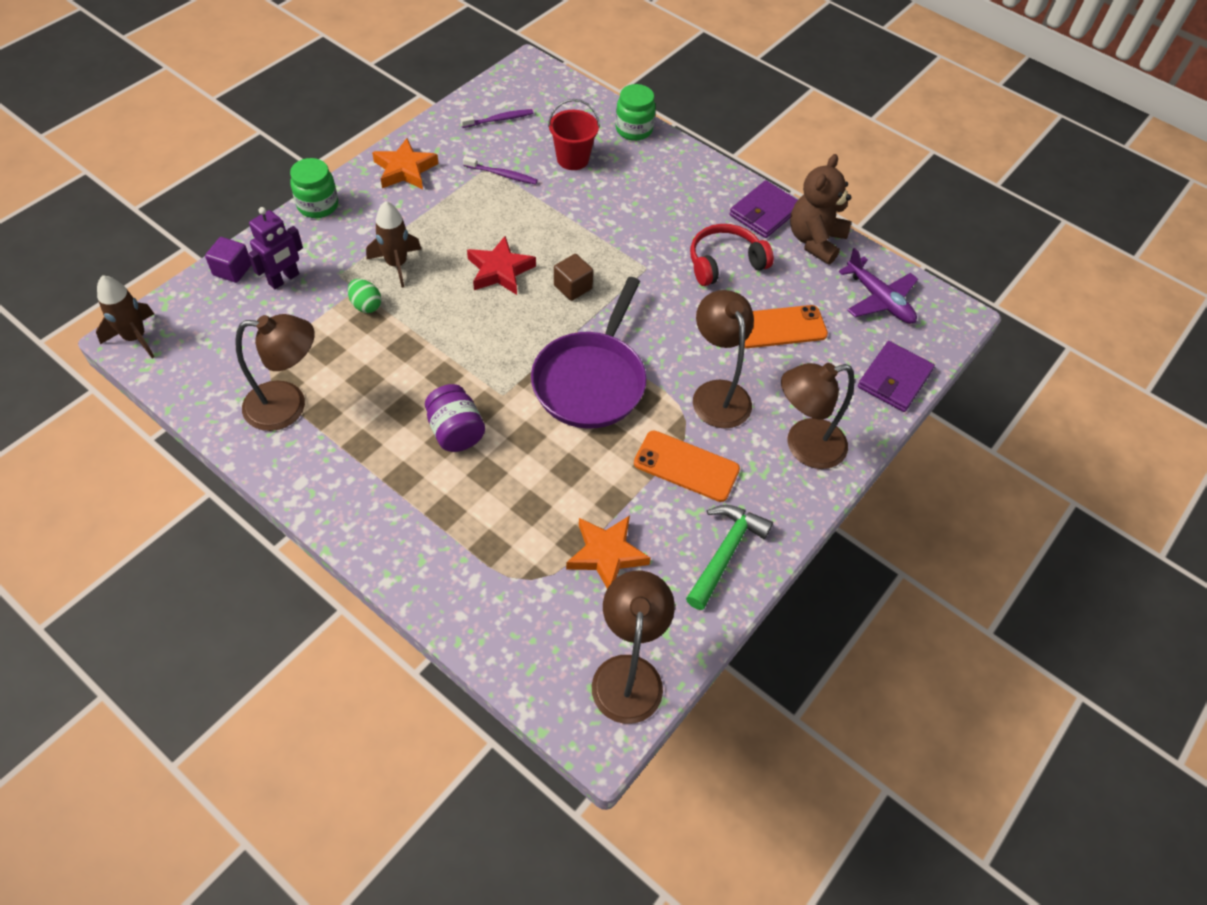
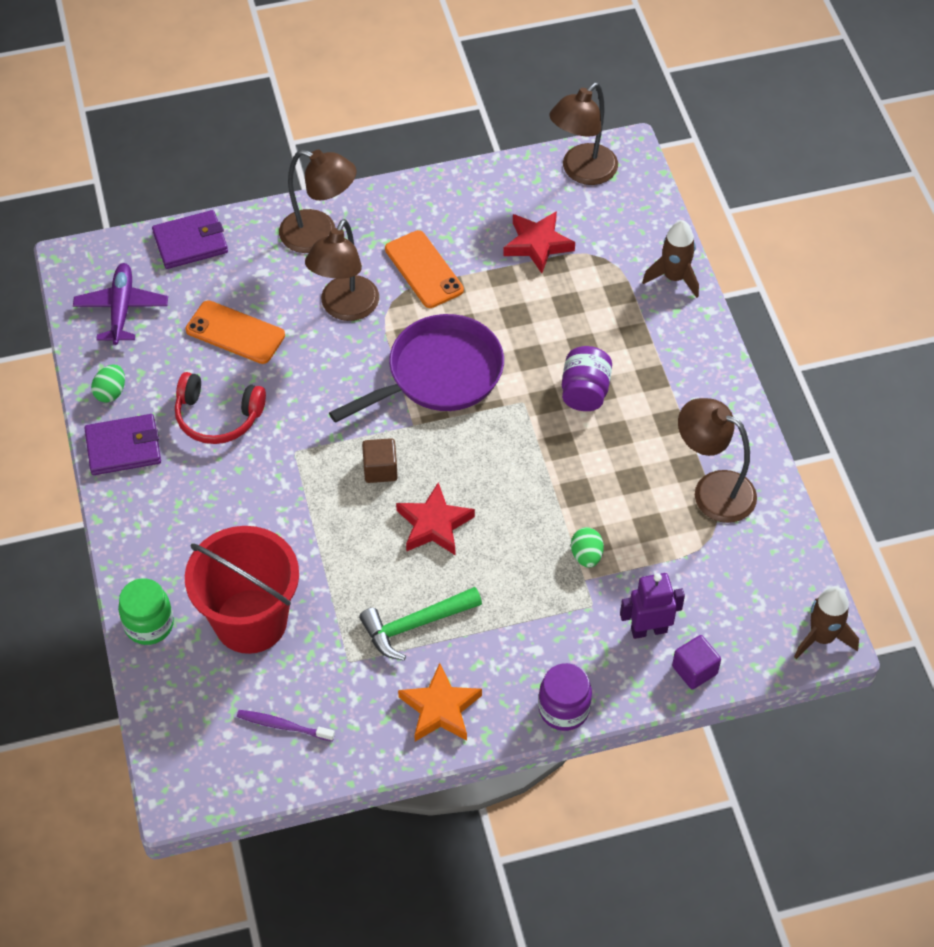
camera: 140 degrees left, 0 degrees up
(318, 205) = (564, 709): green jar -> purple jar
(396, 264) = (528, 587): brown rocket -> brown rocket (674, 278)
(502, 175) = (342, 642): purple toothbrush -> none
(572, 159) = (250, 621): red bucket -> red bucket, size x1.77
(606, 554) = (537, 244): orange star -> red star
(725, 552) = (451, 201): green hammer -> green hammer (415, 625)
(815, 241) = (111, 392): brown teddy bear -> green egg

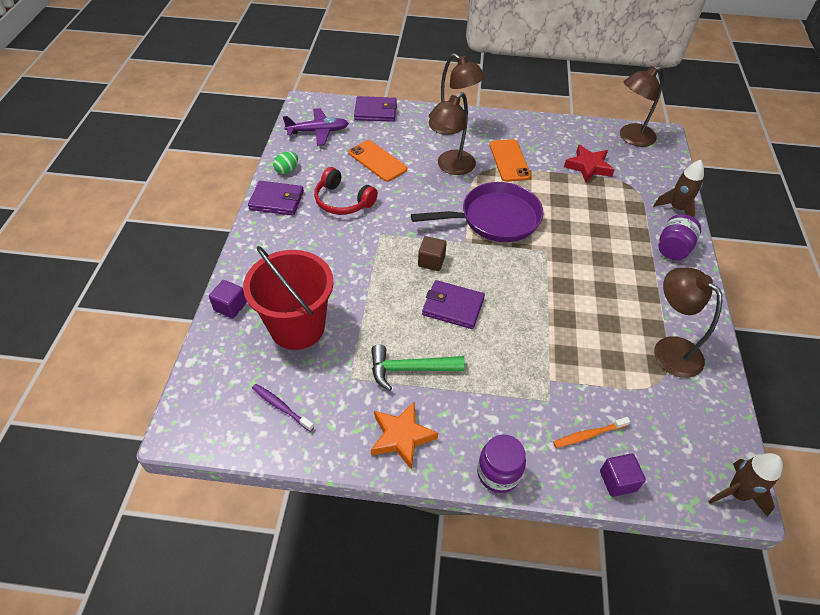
camera: 20 degrees right, 5 degrees down
(121, 308) = (318, 131): purple plane -> purple plane turned 60 degrees clockwise
(149, 624) = (230, 306): green jar -> purple cube
(434, 524) = (453, 306): red star -> purple wallet
(585, 392) = (592, 257): purple jar -> purple jar (673, 249)
(586, 555) = (556, 363): green egg -> none
(648, 630) = (588, 435): purple robot -> orange toothbrush

